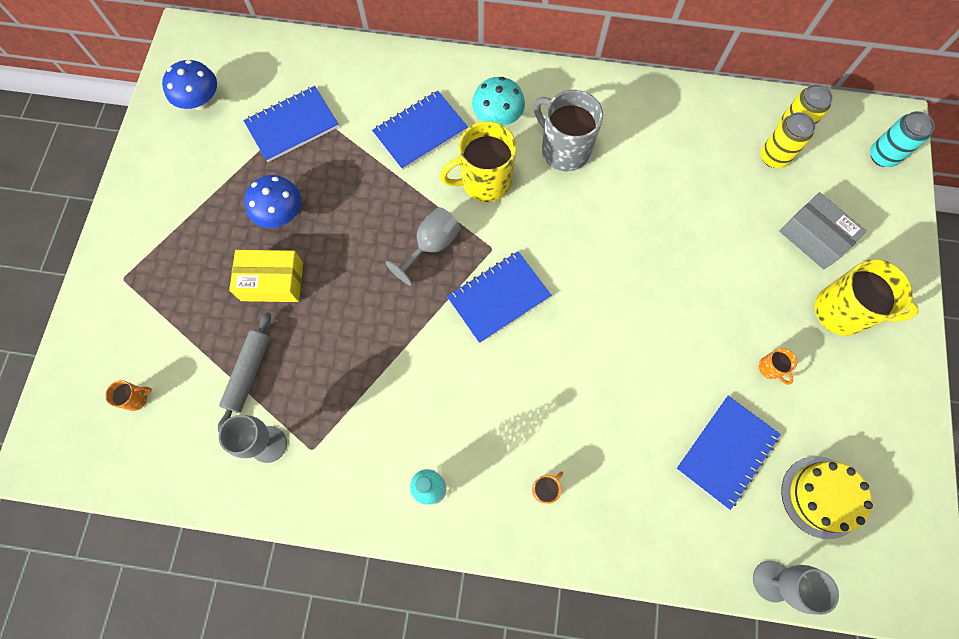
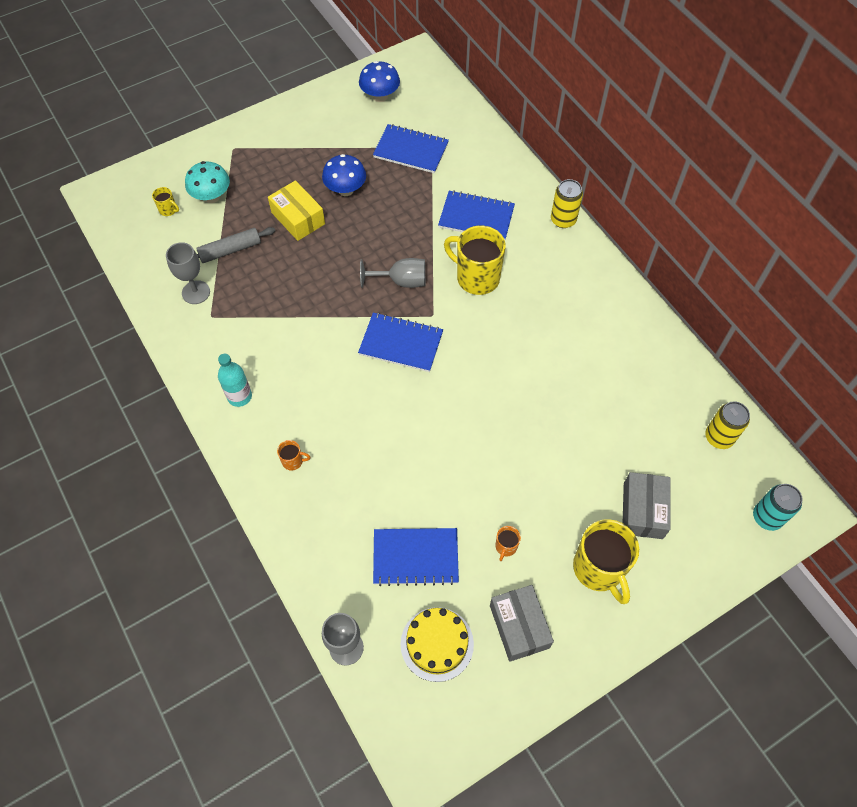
camera: 50 degrees right, 10 degrees down
(136, 398) = (168, 210): orange mug -> yellow mug
(497, 118) = (531, 251): turquoise mushroom -> turquoise mushroom (212, 196)
(564, 150) = (548, 305): grey mug -> none
(773, 157) = (683, 440): yellow can -> yellow can (563, 220)
(850, 415) = (519, 626): none -> grey box

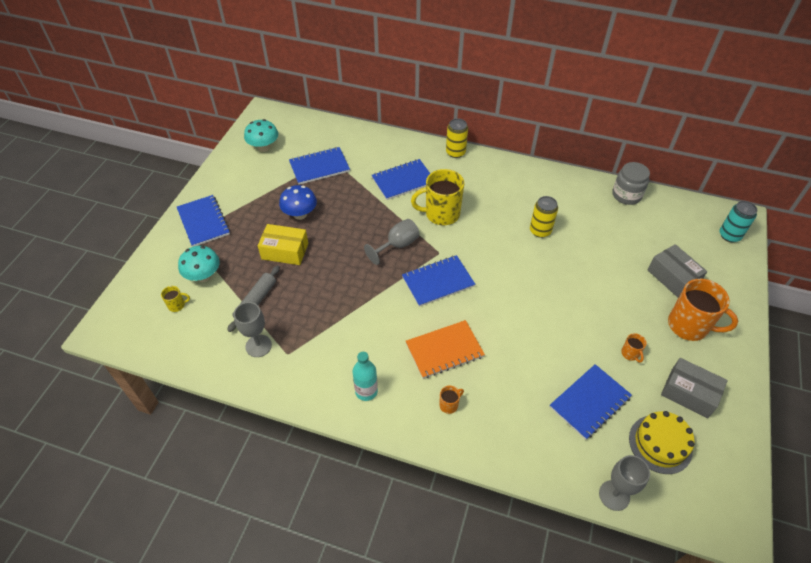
camera: 40 degrees left, 10 degrees down
(258, 143) = (203, 222): none -> blue notebook
(339, 411) = (444, 350): none -> orange notebook
(380, 96) = (264, 147): blue mushroom -> turquoise mushroom
(599, 568) = (689, 326): yellow mug -> orange mug
(699, 390) = (626, 195): none -> grey jar
(719, 437) = (662, 212): yellow can -> yellow can (540, 231)

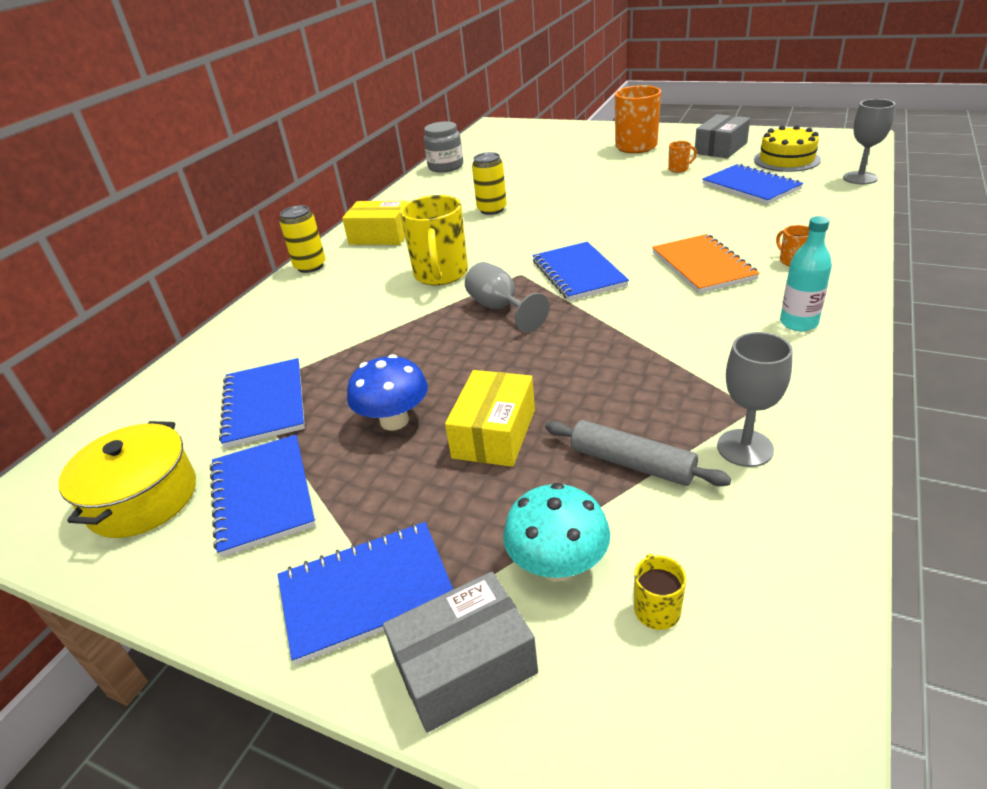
camera: 80 degrees left, 15 degrees down
(264, 147) = (143, 498): turquoise mushroom -> yellow pot
(403, 181) = (352, 308): blue notebook -> blue notebook (263, 495)
(497, 177) = (380, 236): none -> yellow box
(672, 277) = (572, 150): grey box -> grey box (465, 666)
(729, 235) = (518, 129): turquoise can -> none

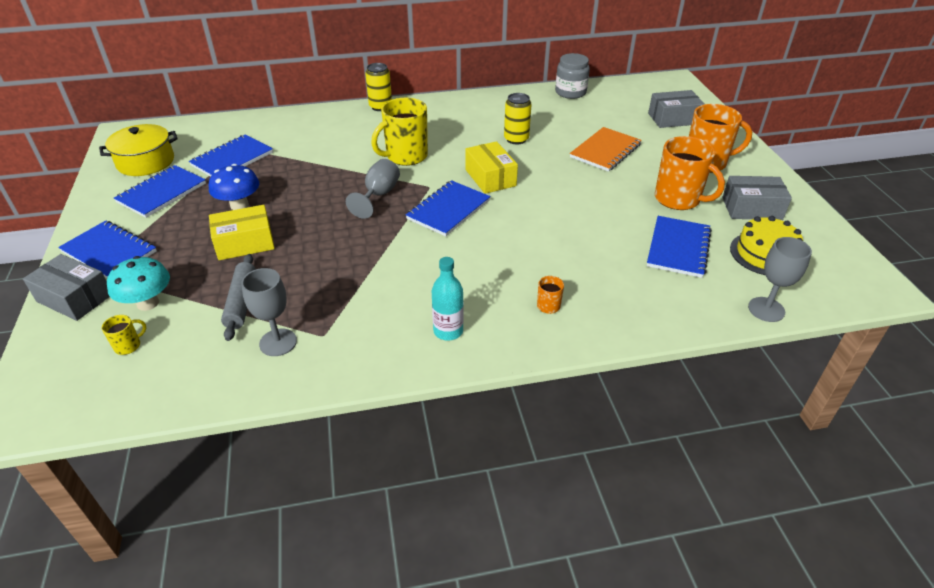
camera: 50 degrees right, 5 degrees up
(380, 236) = (439, 113): yellow box -> yellow box (490, 177)
(554, 140) = (673, 119): none -> grey box
(679, 169) = (678, 199): orange mug -> orange mug, size x2.29
(702, 266) = (503, 262): orange notebook -> orange notebook (605, 151)

